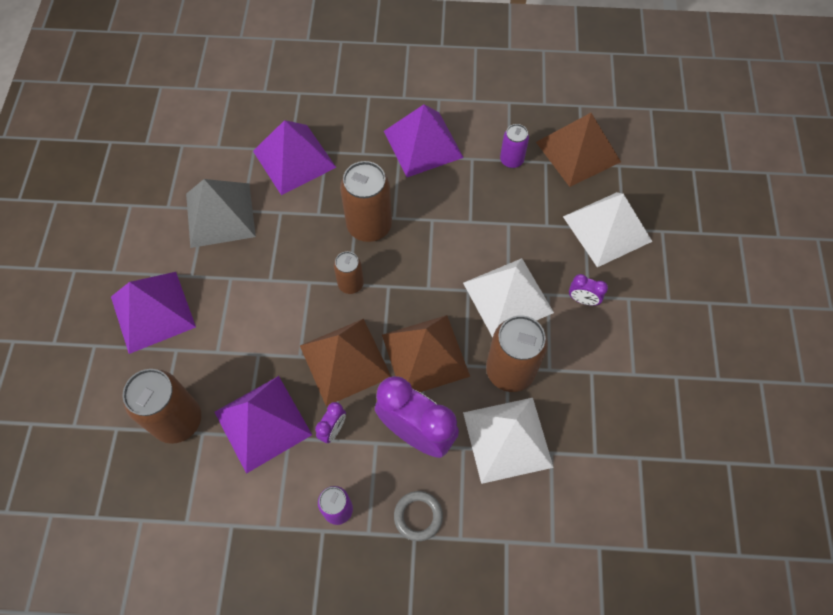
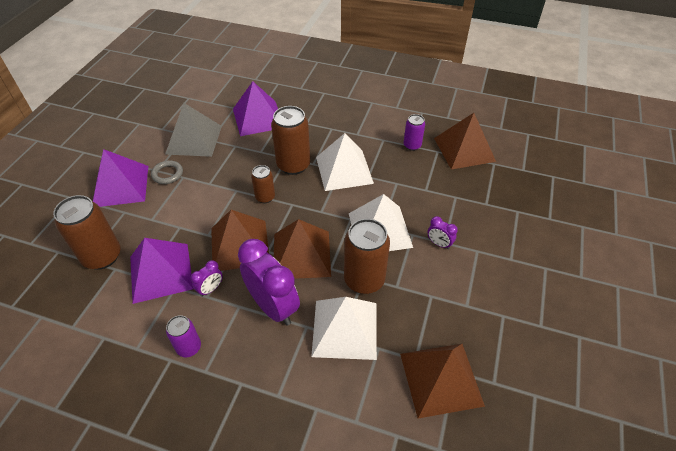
camera: 15 degrees right, 15 degrees down
(418, 516) = (250, 369): grey ring -> grey ring (167, 174)
(423, 144) = (351, 125): purple pyramid -> none
(607, 228) = (472, 201): white pyramid -> white pyramid (344, 170)
(628, 471) = (441, 379): none -> brown pyramid

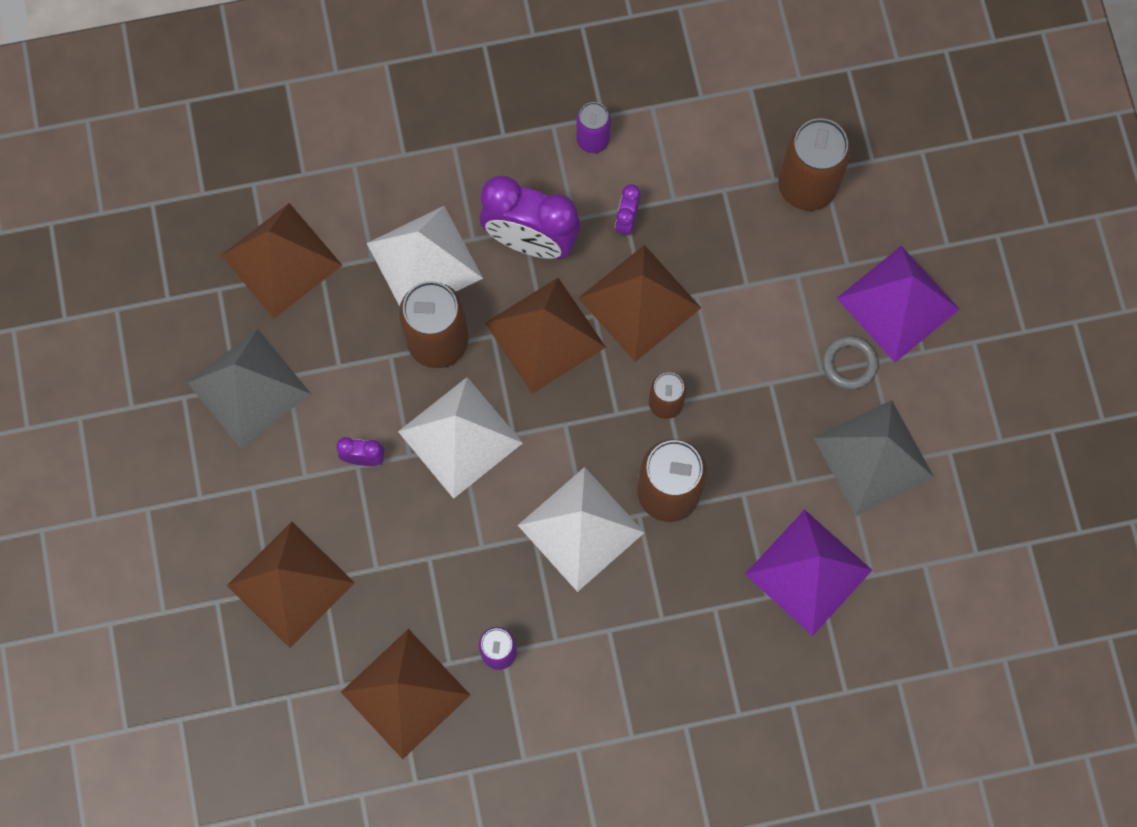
camera: 150 degrees right, 25 degrees up
(161, 272) = (710, 207): purple pyramid -> none
(494, 310) = (249, 387): none -> grey pyramid
(505, 208) = (291, 584): none -> brown pyramid

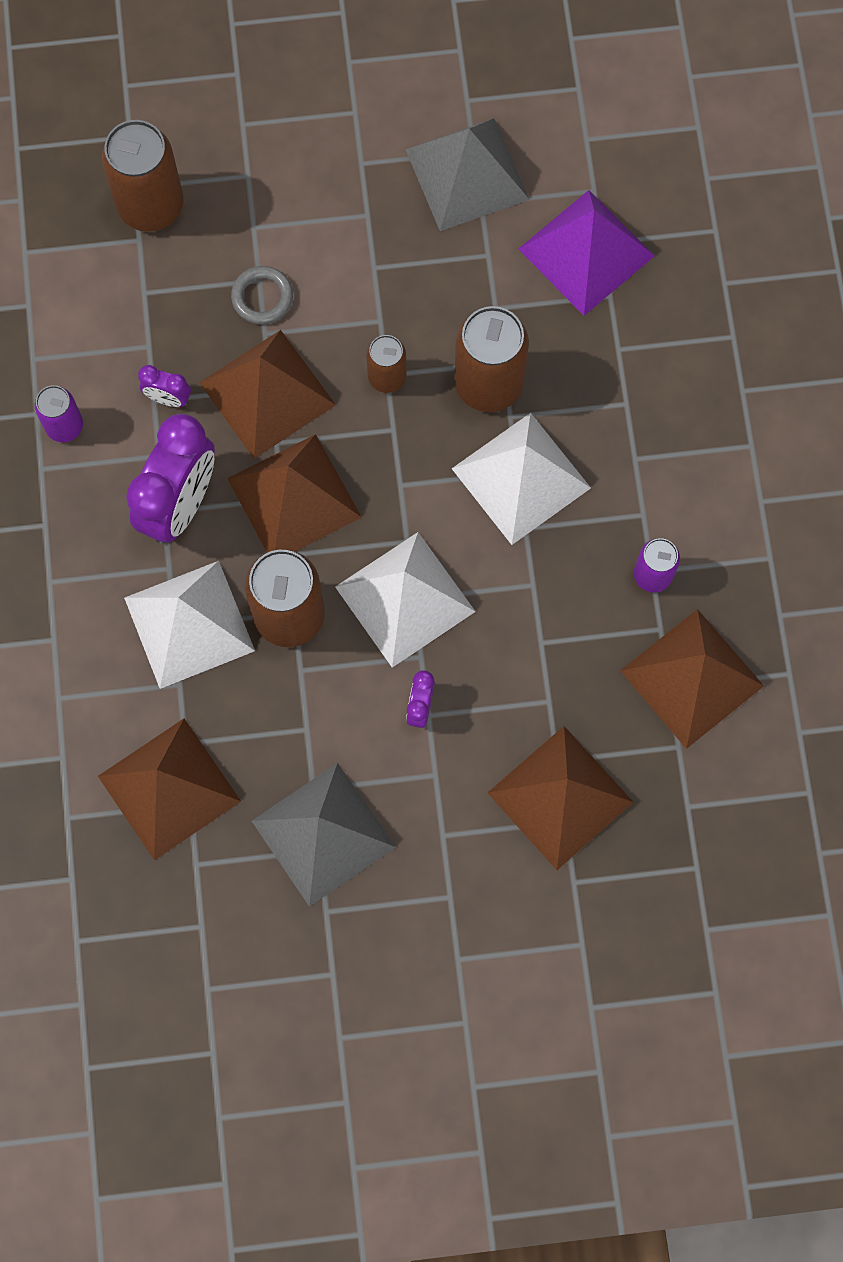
camera: 85 degrees left, 0 degrees up
(849, 364) = (361, 186): grey ring -> grey ring (262, 297)
(897, 303) = (298, 130): purple pyramid -> none

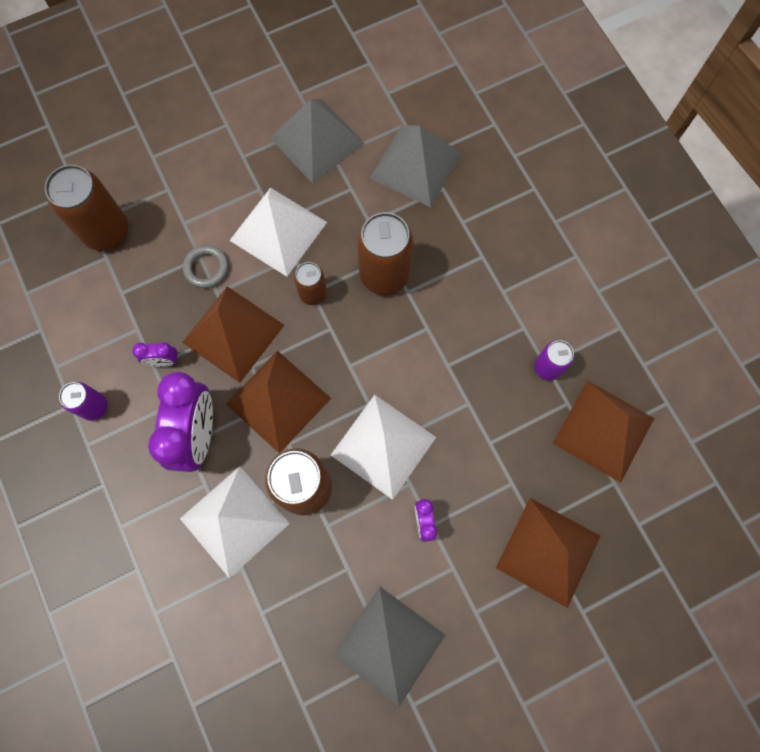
camera: 20 degrees left, 0 degrees up
(169, 788) = (262, 653): brown pyramid -> none
(521, 478) = (431, 331): white pyramid -> white pyramid (278, 231)
(586, 252) = (416, 165): purple pyramid -> grey pyramid

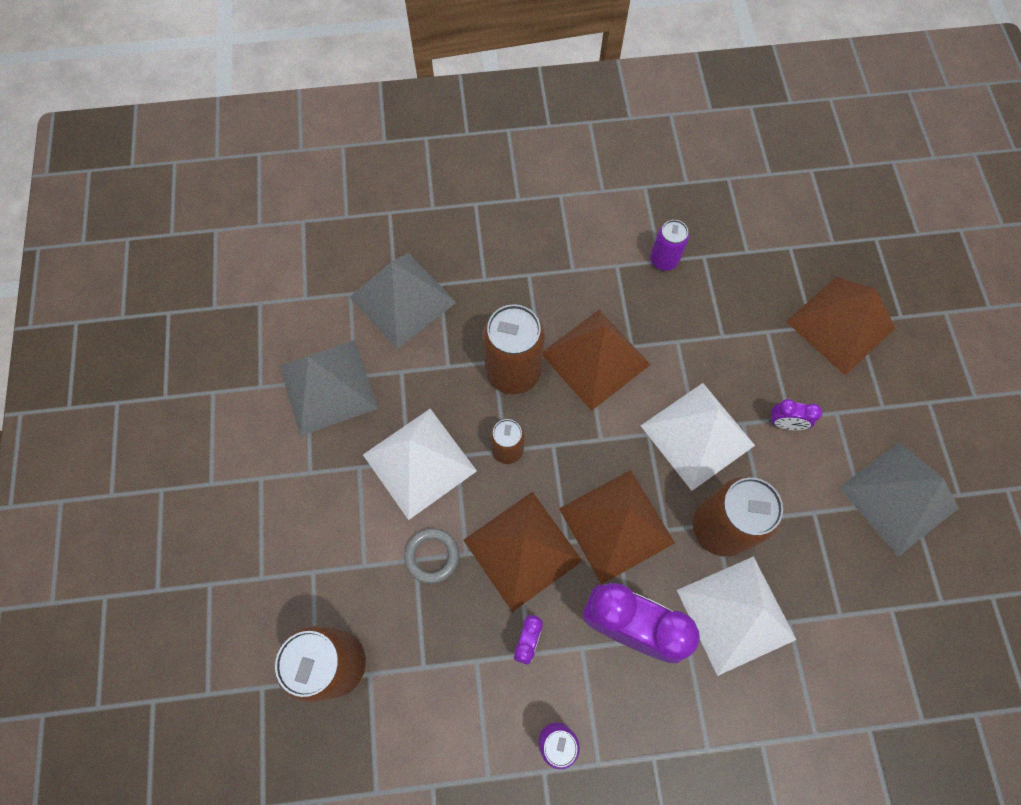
camera: 70 degrees left, 5 degrees down
(603, 430) = (739, 237): brown pyramid -> brown pyramid (595, 359)

